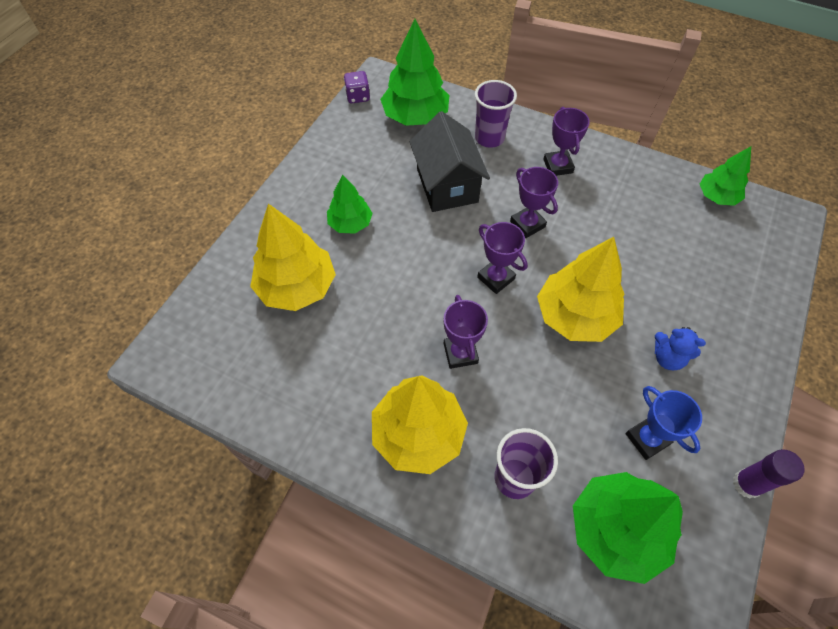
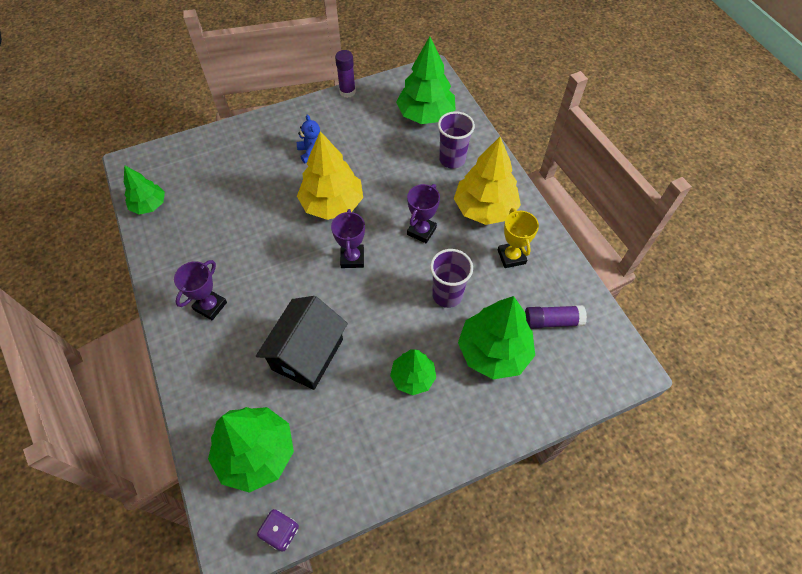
camera: 140 degrees left, 0 degrees up
(258, 352) = (552, 321): none -> purple glue stick
(297, 287) = (493, 351): yellow tree -> green tree
(345, 393) = (511, 257): none -> yellow trophy
(489, 138) = (225, 374): purple cup -> purple cup (447, 295)
(527, 224) = (289, 278): purple trophy -> none
(647, 439) = (369, 132): blue trophy -> none

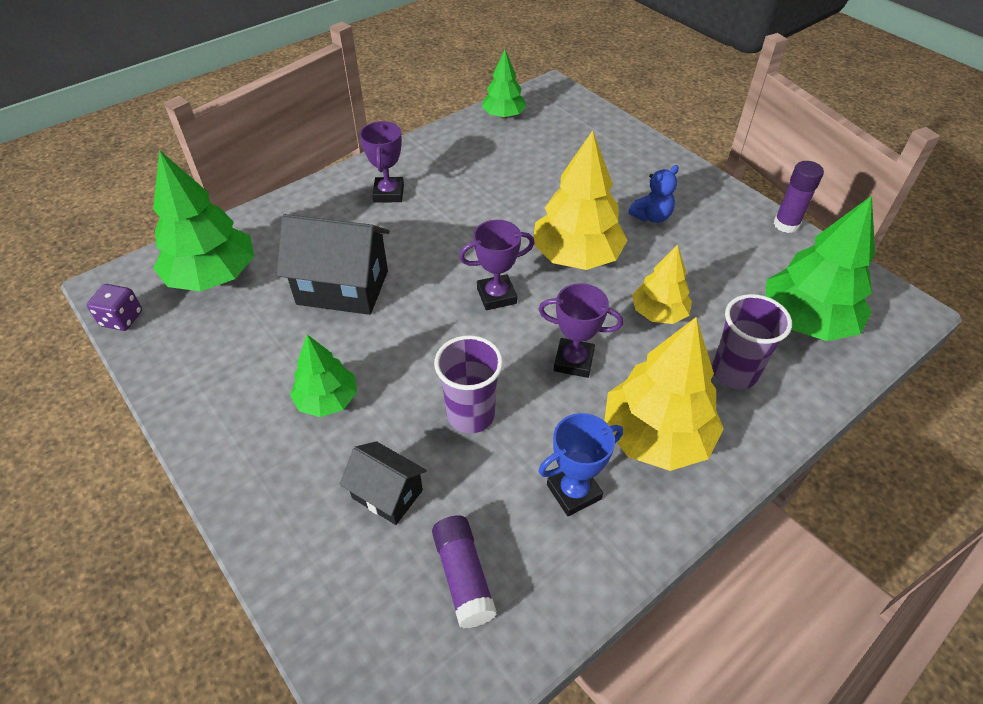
camera: 75 degrees right, 10 degrees down
(210, 306) = (388, 193): purple trophy -> purple trophy turned 75 degrees clockwise
(397, 177) = (658, 313): none -> yellow tree
(493, 351) = (387, 494): green tree -> black house
(511, 257) = (574, 492): yellow trophy -> blue trophy

